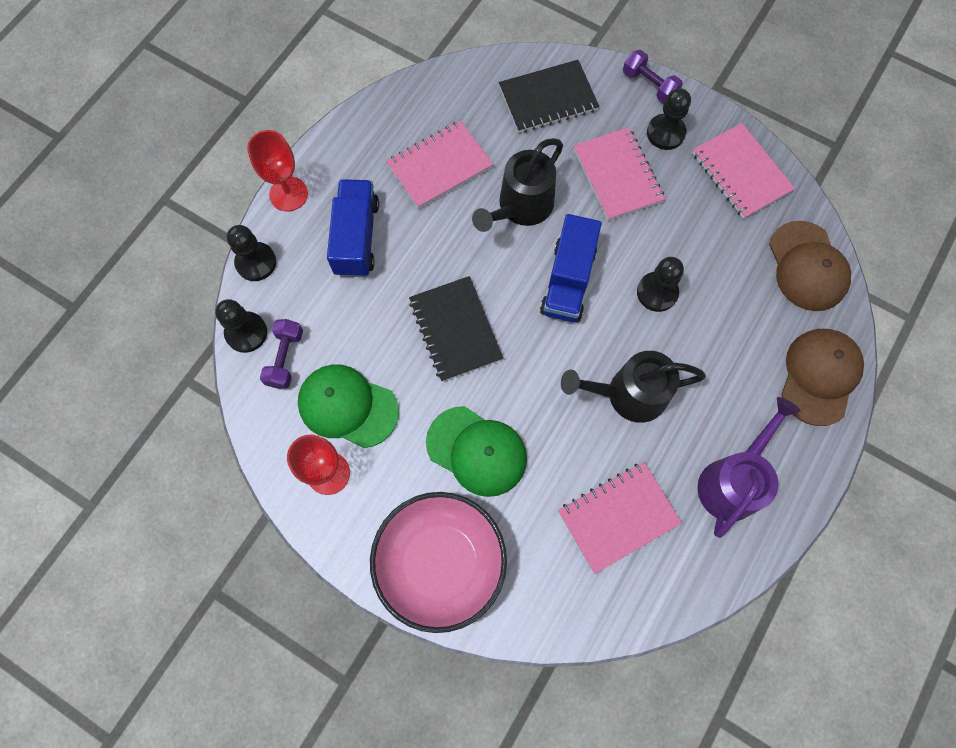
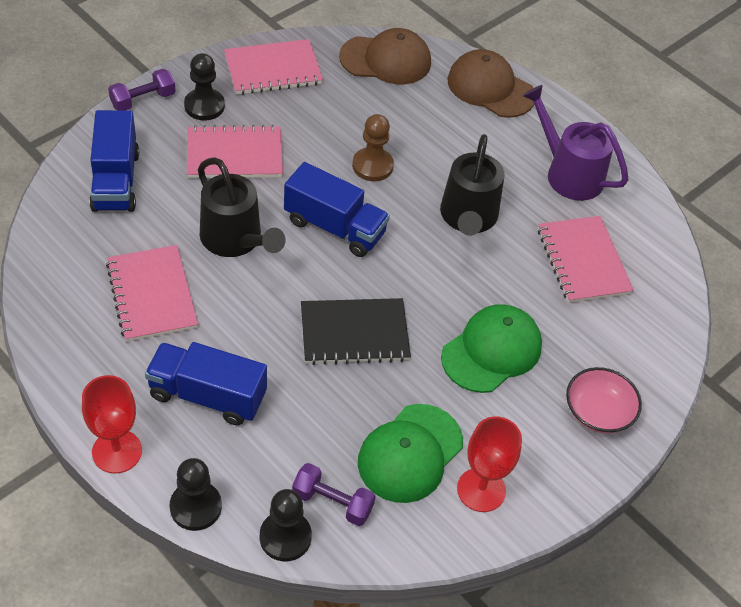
camera: 80 degrees left, 20 degrees down
(440, 562) = (598, 412): pink bowl -> pink bowl, size x0.55
(548, 99) = (116, 181): black notebook -> blue truck
(657, 292) = (372, 166): black pawn -> brown pawn

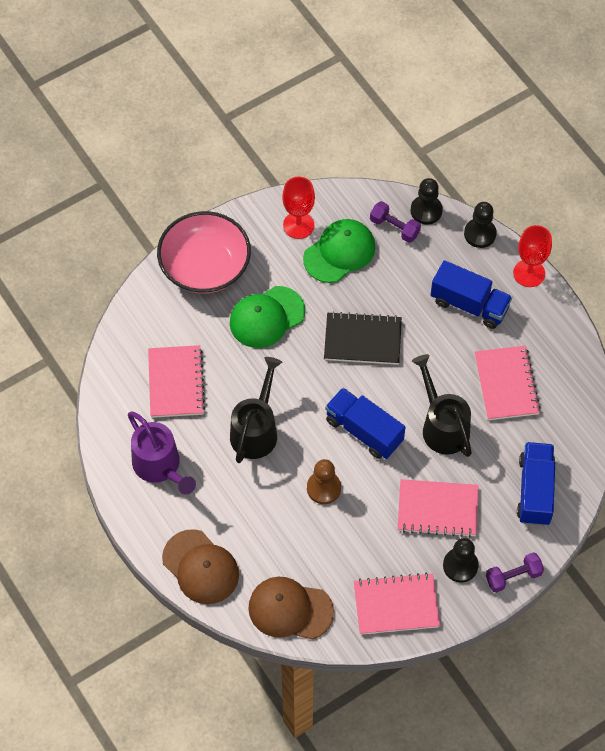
camera: 165 degrees left, 10 degrees up
(598, 412) = (205, 266): pink bowl -> pink bowl, size x1.81

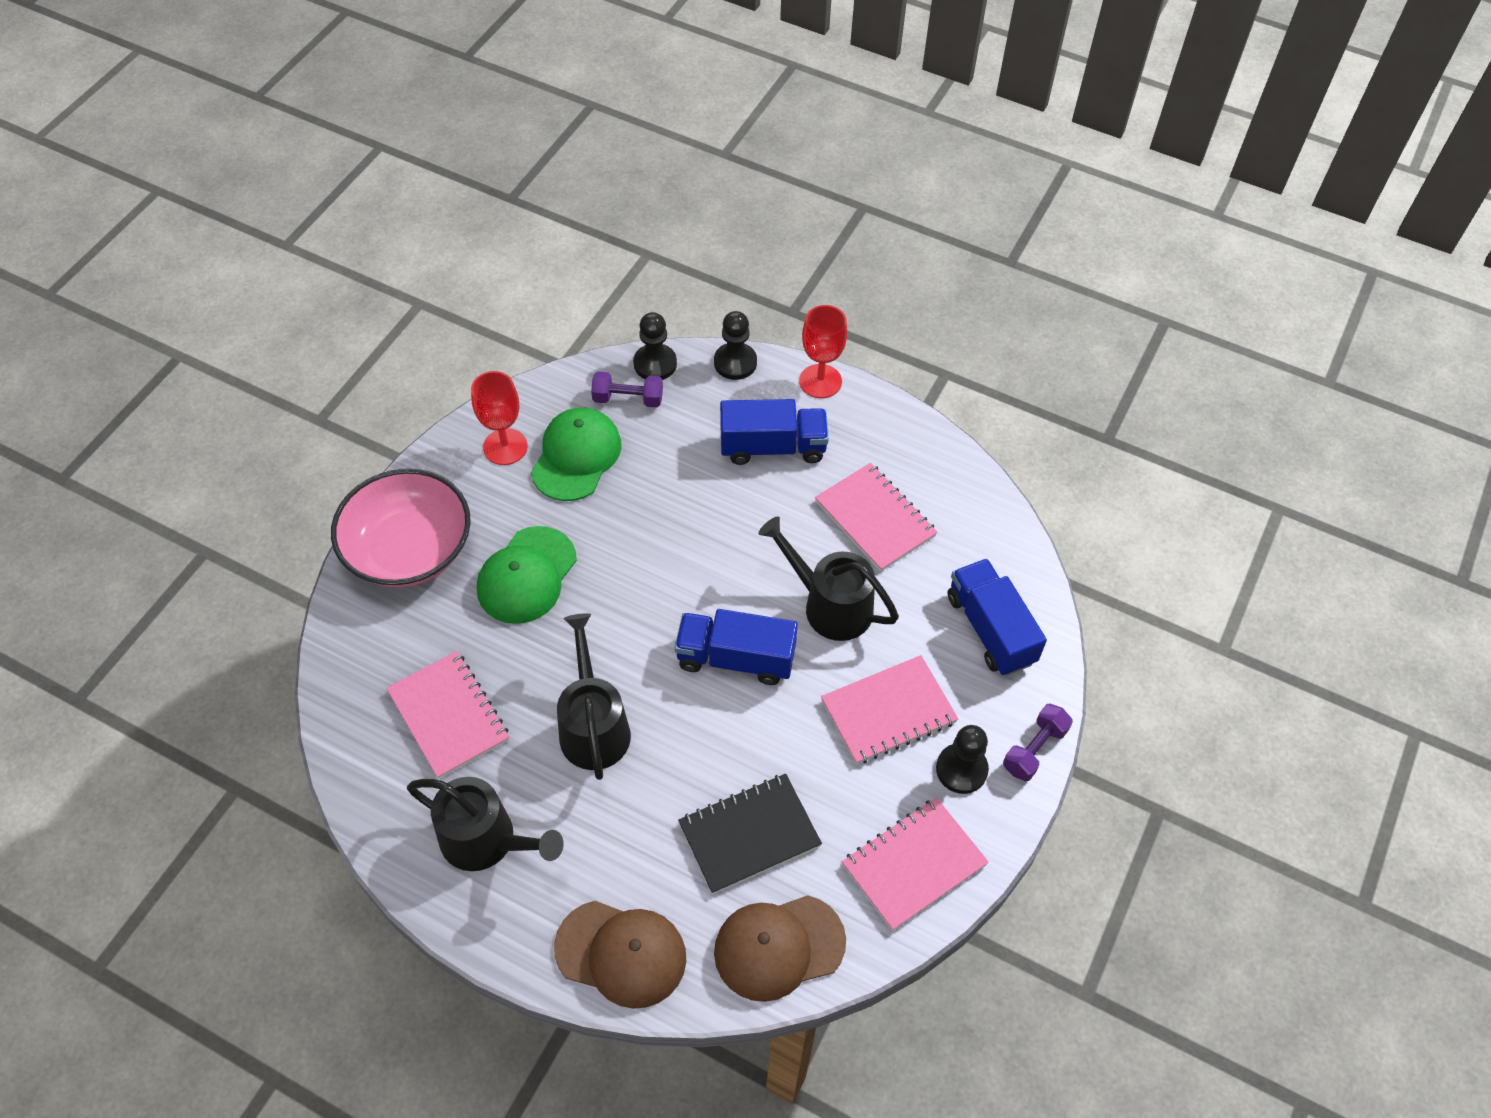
camera: 30 degrees left, 5 degrees down
(160, 467) = (487, 841): purple watering can -> black watering can
(323, 488) = (727, 758): brown pawn -> none
(362, 340) = (667, 547): black notebook -> black notebook (749, 834)

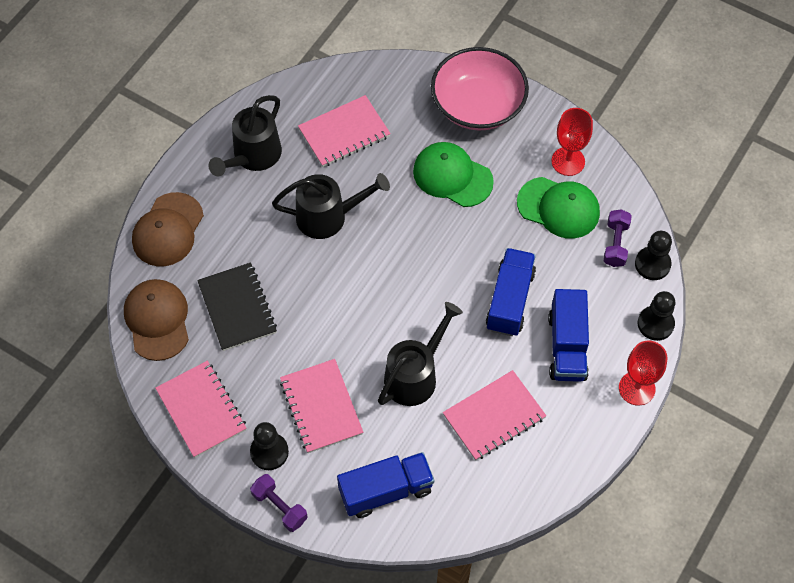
camera: 95 degrees right, 5 degrees up
(735, 658) = (374, 307): blue truck -> blue truck (510, 300)

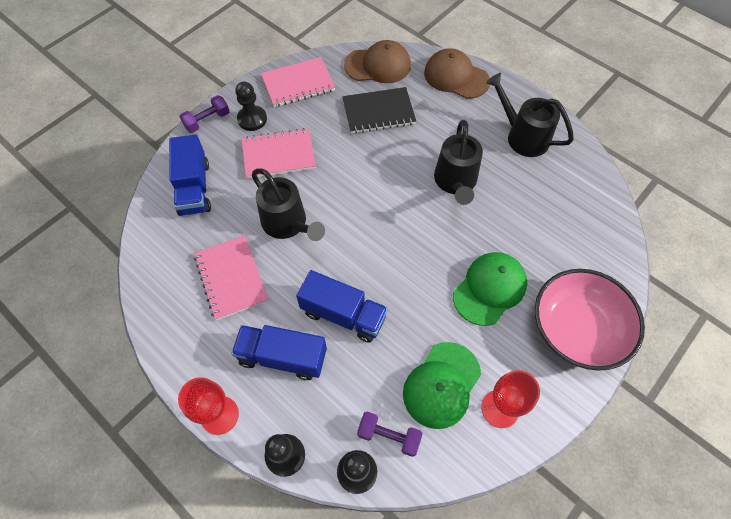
camera: 100 degrees right, 0 degrees up
(344, 133) = (545, 205): pink notebook -> none

